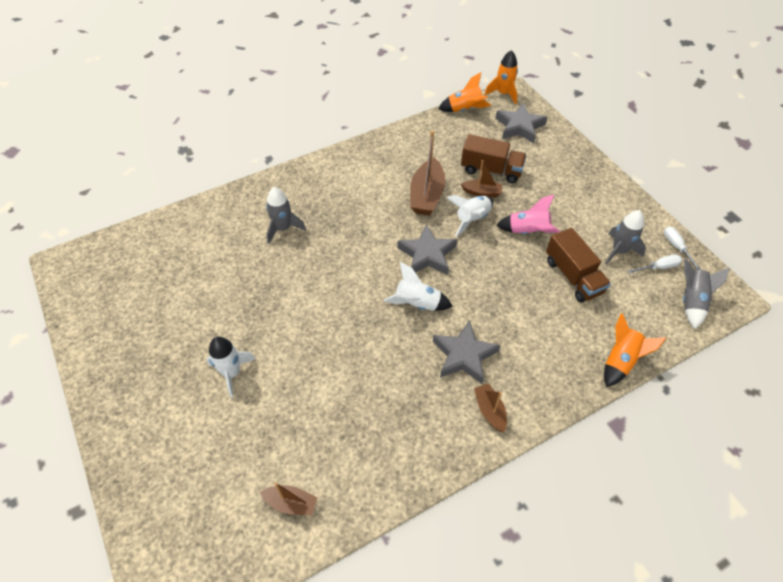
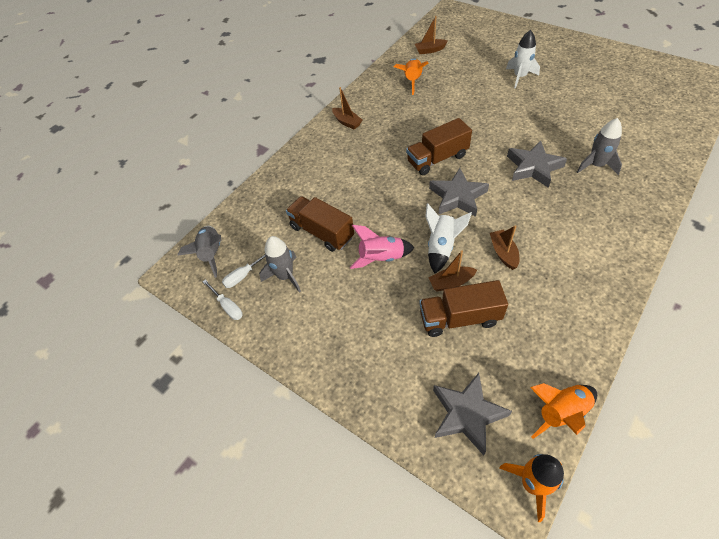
camera: 160 degrees right, 0 degrees up
(417, 303) = (437, 159): white rocket -> brown truck
(426, 195) = (503, 253): brown boat -> brown boat, size x0.57
(464, 355) = (381, 142): grey star -> grey star (533, 167)
(620, 361) = (266, 184): orange rocket -> orange rocket (412, 81)

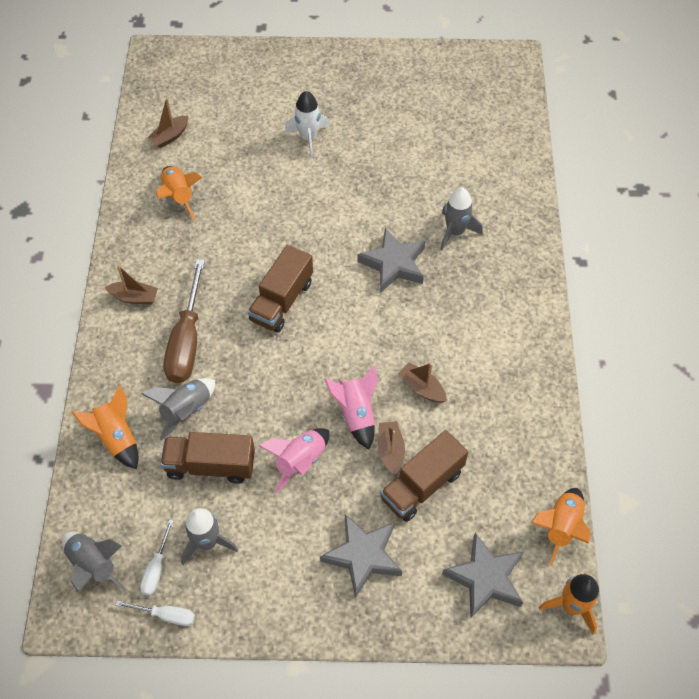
camera: 40 degrees left, 5 degrees up
(279, 190) = (116, 437): none -> orange rocket
(331, 194) = (186, 410): none -> grey rocket
(360, 157) = (187, 340): none -> brown screwdriver
(441, 247) = (356, 414): white rocket -> pink rocket
(451, 282) = (390, 450): brown boat -> brown boat turned 135 degrees clockwise
(457, 197) = (335, 342): grey star -> grey star (363, 556)

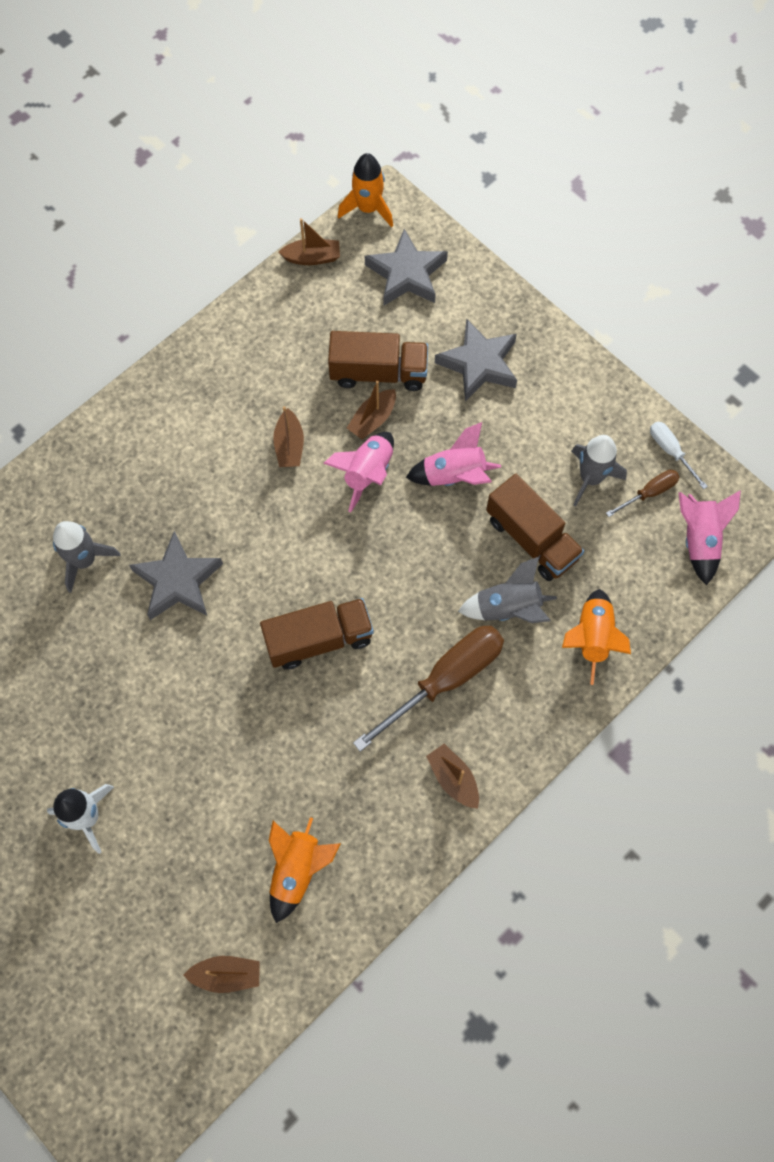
camera: 135 degrees left, 10 degrees up
(94, 565) = (699, 539): grey rocket -> pink rocket
(156, 568) = (649, 493): white screwdriver -> brown screwdriver
(560, 527) = (312, 258): orange rocket -> brown boat

